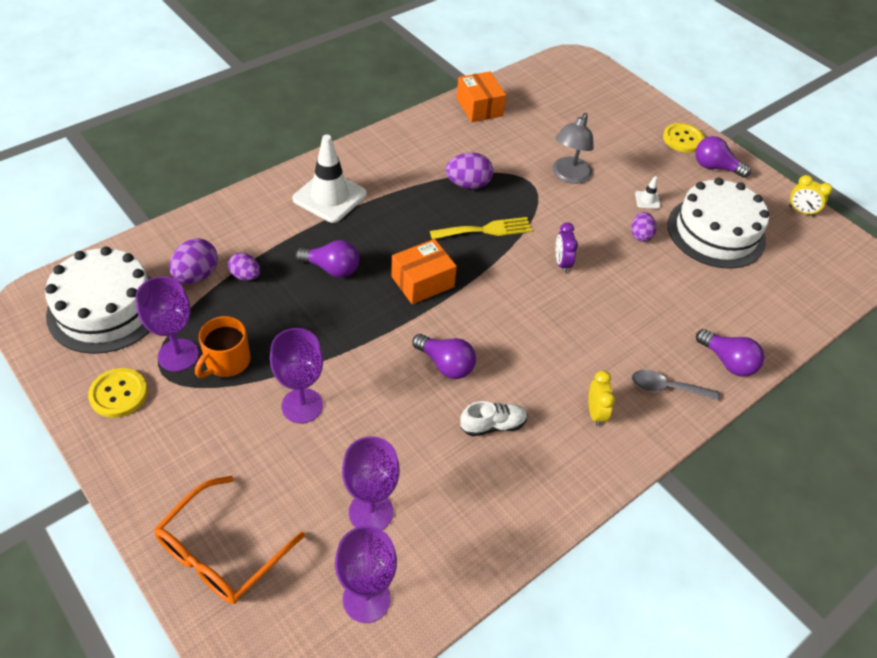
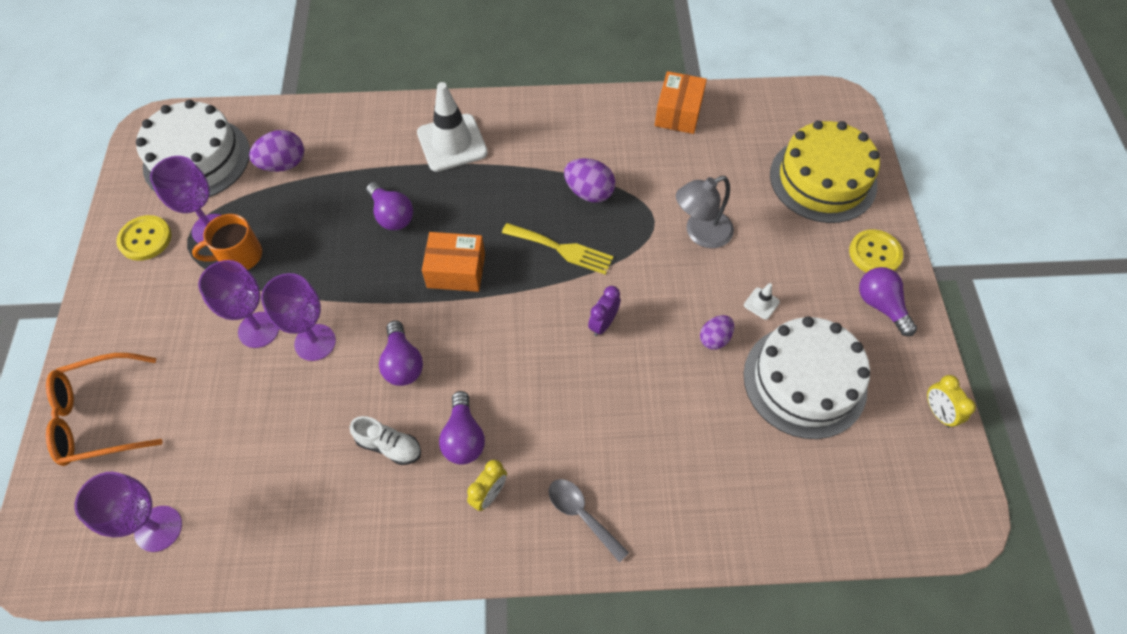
camera: 40 degrees right, 10 degrees up
(246, 276) = (319, 185): purple egg -> none
(371, 512) = (226, 457): purple goblet -> purple goblet (315, 342)
(611, 109) = (823, 179): none -> yellow cake
(727, 362) = (672, 528): purple light bulb -> purple light bulb (463, 437)

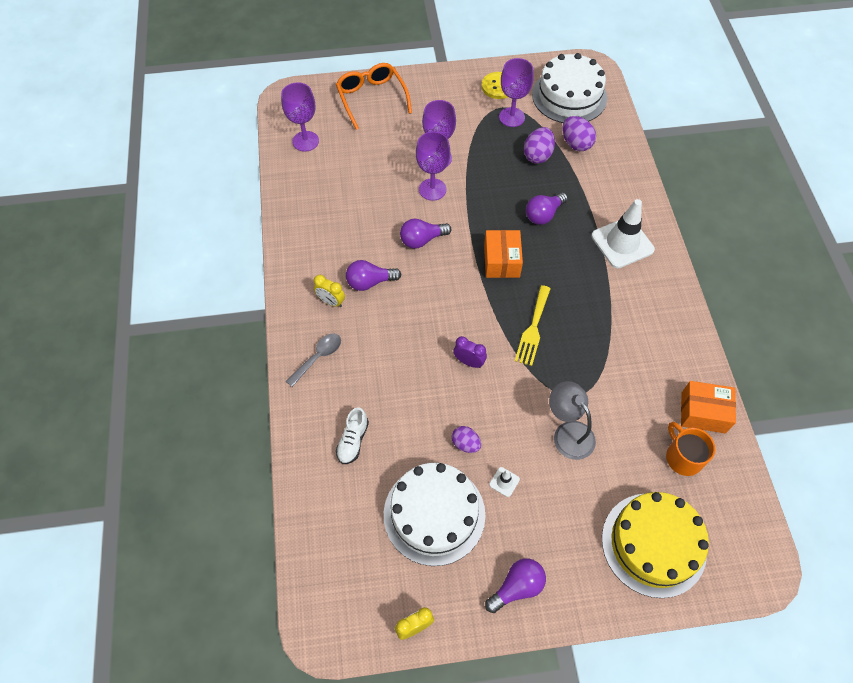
camera: 85 degrees right, 0 degrees up
(239, 256) = (493, 136): orange mug -> orange mug (683, 457)
(389, 446) = (361, 242): white shoe -> white shoe (353, 441)
(589, 192) = (594, 344): purple egg -> purple egg (537, 155)
(875, 253) = (574, 587): yellow button -> none

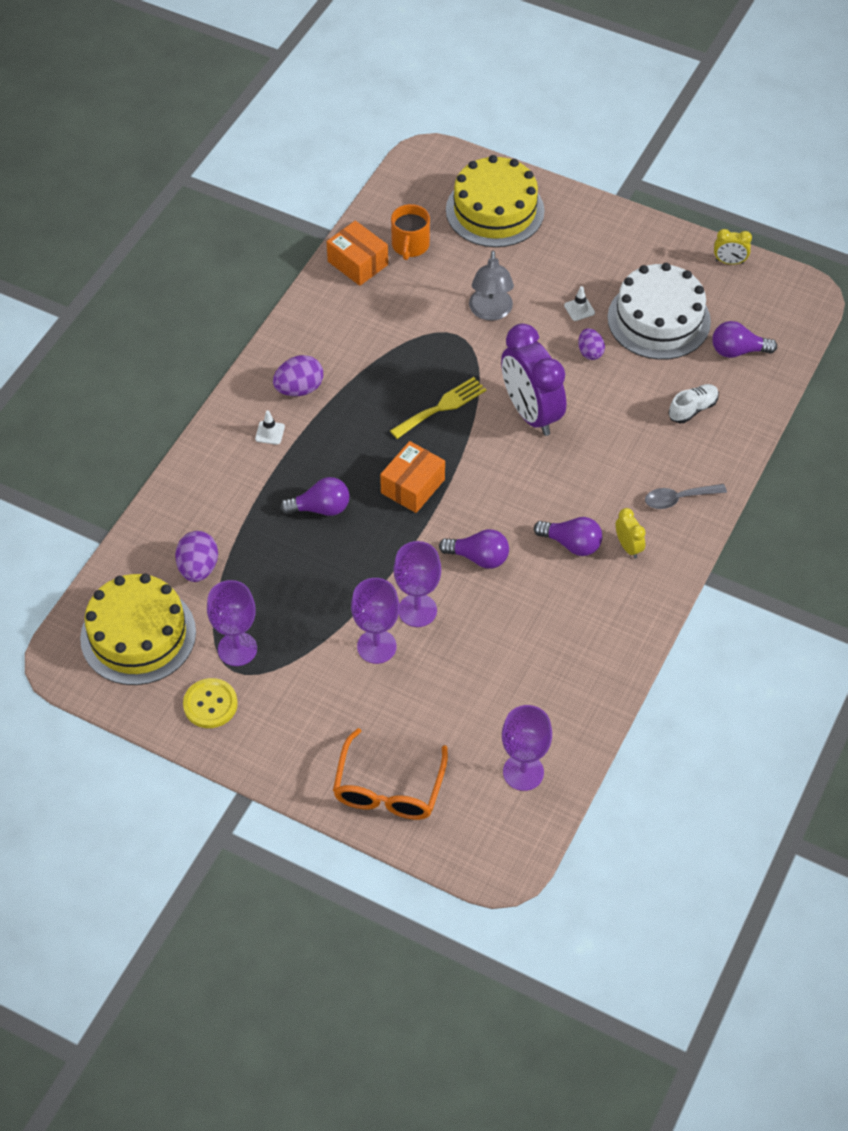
camera: 145 degrees left, 5 degrees down
(469, 362) = (530, 413): purple clock -> purple clock, size x2.25
(517, 587) = (628, 242): purple light bulb -> purple light bulb (737, 351)
(537, 155) = (257, 580): purple egg -> purple egg (299, 389)
(569, 96) = (138, 635): white cake -> yellow cake
(622, 243) = (270, 433): white traffic cone -> white traffic cone, size x0.42

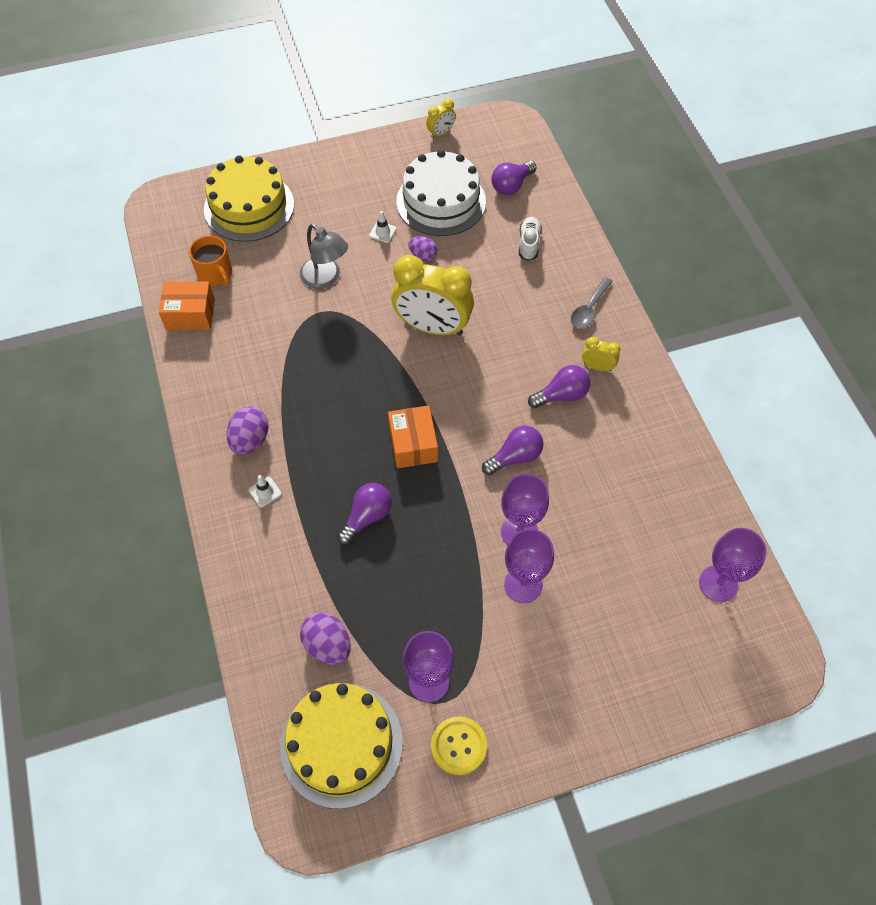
camera: 45 degrees left, 5 degrees up
(389, 787) = (651, 682): orange glasses -> none
(442, 407) = (368, 371): yellow fork -> none
(530, 413) = (432, 327): purple clock -> yellow clock

